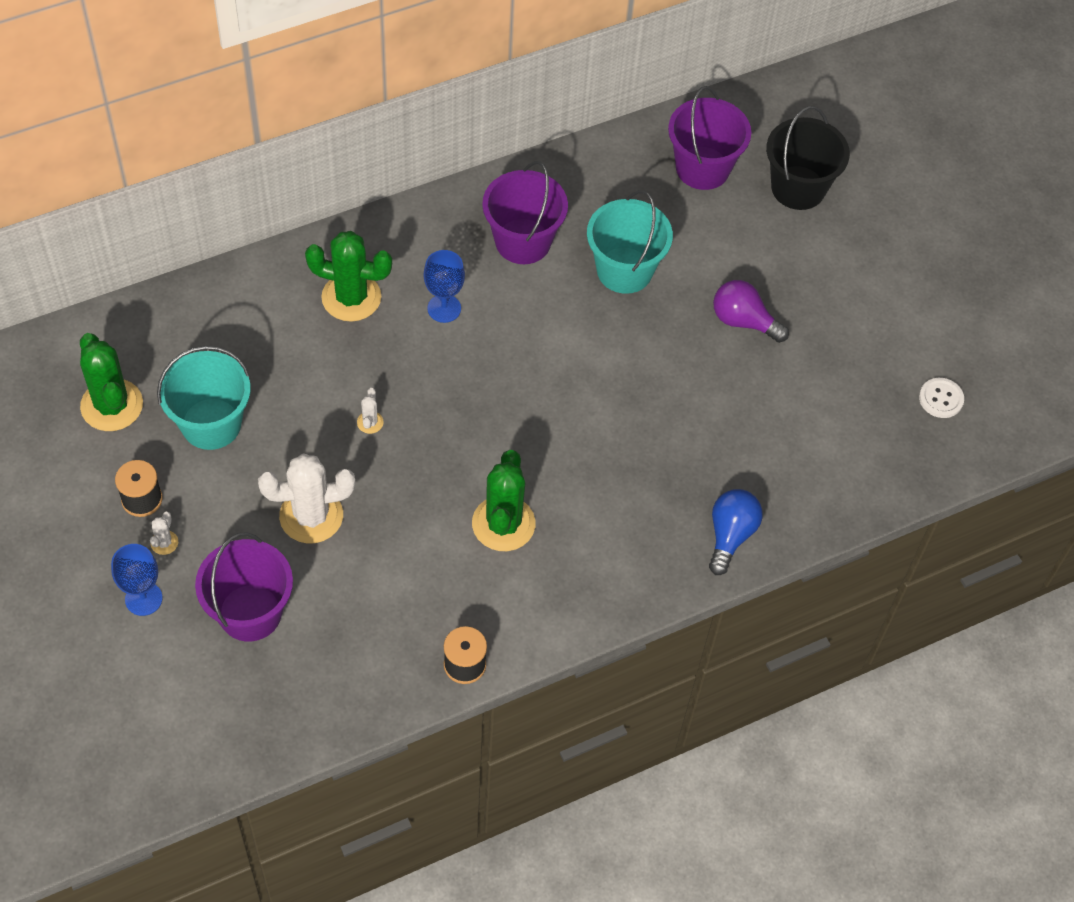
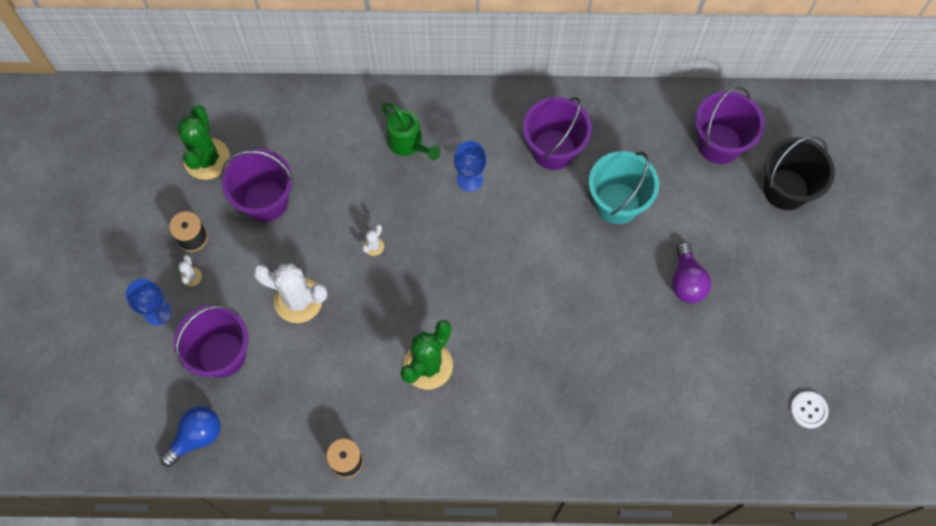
camera: 30 degrees right, 10 degrees up
(164, 542) = (191, 276): white cactus -> white cactus turned 45 degrees counterclockwise
(211, 424) = (265, 201): turquoise bucket -> purple bucket
(351, 297) = (408, 144): green cactus -> green watering can
(730, 535) = (588, 448): blue light bulb -> blue light bulb (197, 437)
(743, 321) = (686, 281): purple light bulb -> purple light bulb turned 150 degrees counterclockwise

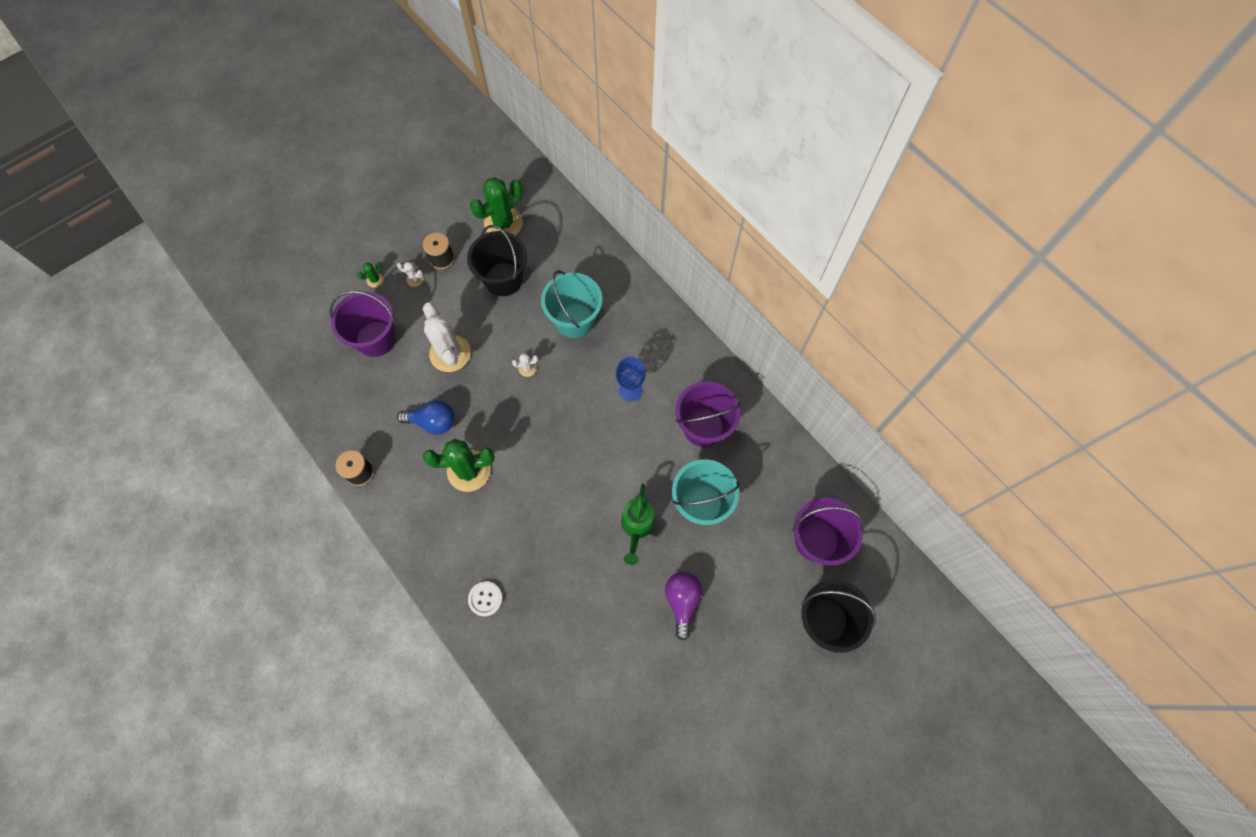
camera: 50 degrees right, 0 degrees up
(158, 312) = (375, 280): blue goblet -> green cactus
(191, 276) = (415, 279): white cactus -> white cactus turned 60 degrees clockwise
(197, 437) = (308, 369): blue light bulb -> blue light bulb (433, 422)
(265, 201) = (503, 279): purple bucket -> black bucket
(362, 173) = (574, 320): none -> turquoise bucket
(408, 144) = (621, 331): green watering can -> green watering can (637, 527)
(686, 281) = (682, 601): purple light bulb -> purple light bulb turned 135 degrees clockwise
(808, 410) = (654, 778): white button -> white button (485, 599)

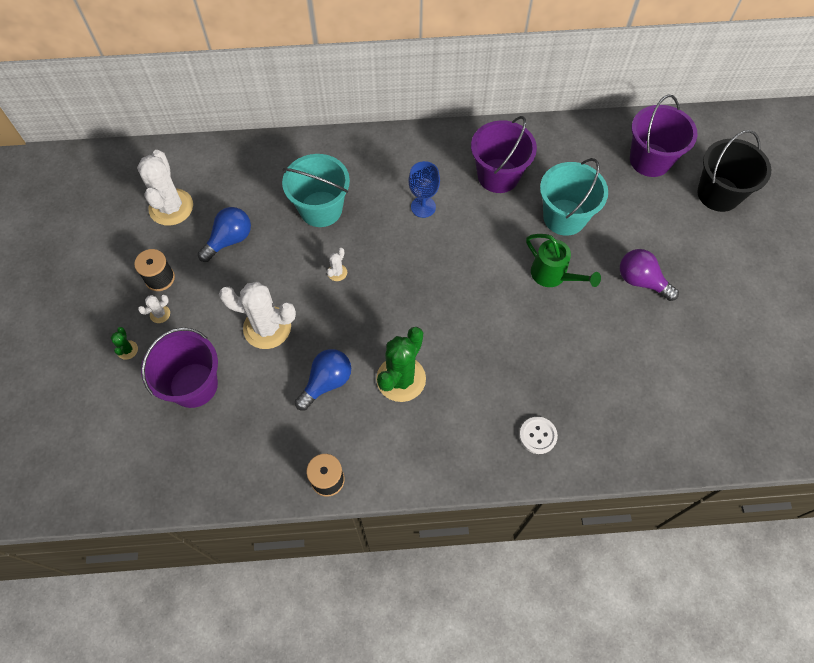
camera: 55 degrees left, 5 degrees down
(503, 223) = (171, 207): green cactus -> white cactus
(503, 279) = (229, 240): black bucket -> blue light bulb

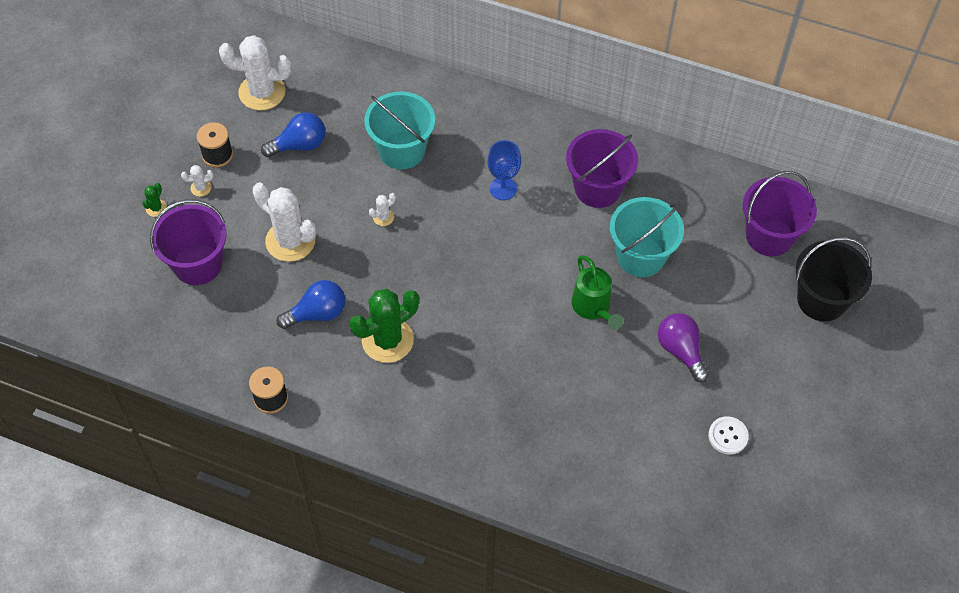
camera: 25 degrees right, 5 degrees down
(171, 207) = (262, 92): white cactus -> white cactus turned 75 degrees clockwise
(538, 435) = (486, 447): white button -> white button (728, 436)

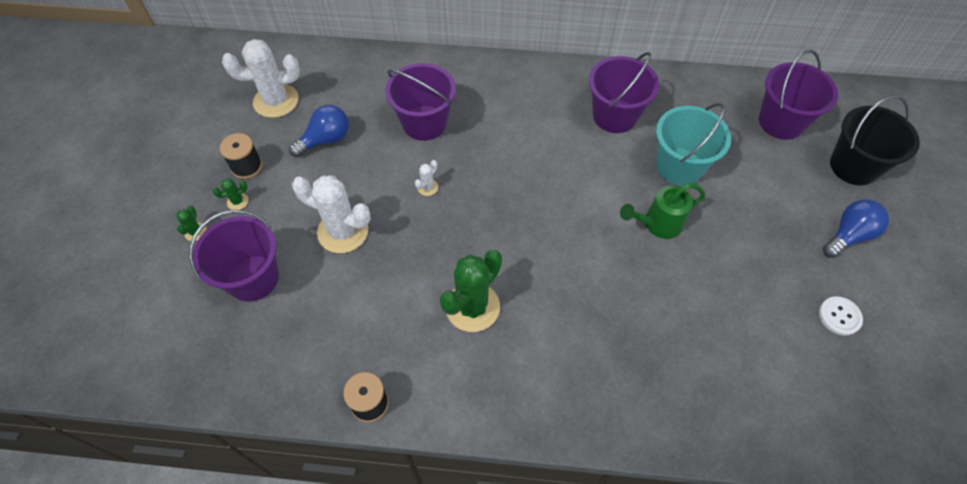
camera: 15 degrees left, 0 degrees up
(201, 188) = (237, 201): white cactus -> green cactus
(317, 313) = (392, 298): blue light bulb -> blue light bulb (848, 235)
(401, 150) = (424, 123): turquoise bucket -> purple bucket
(503, 188) = (530, 135): blue goblet -> none
(593, 308) = (658, 224): green watering can -> green watering can turned 105 degrees clockwise
(680, 351) = (756, 244): purple light bulb -> none

